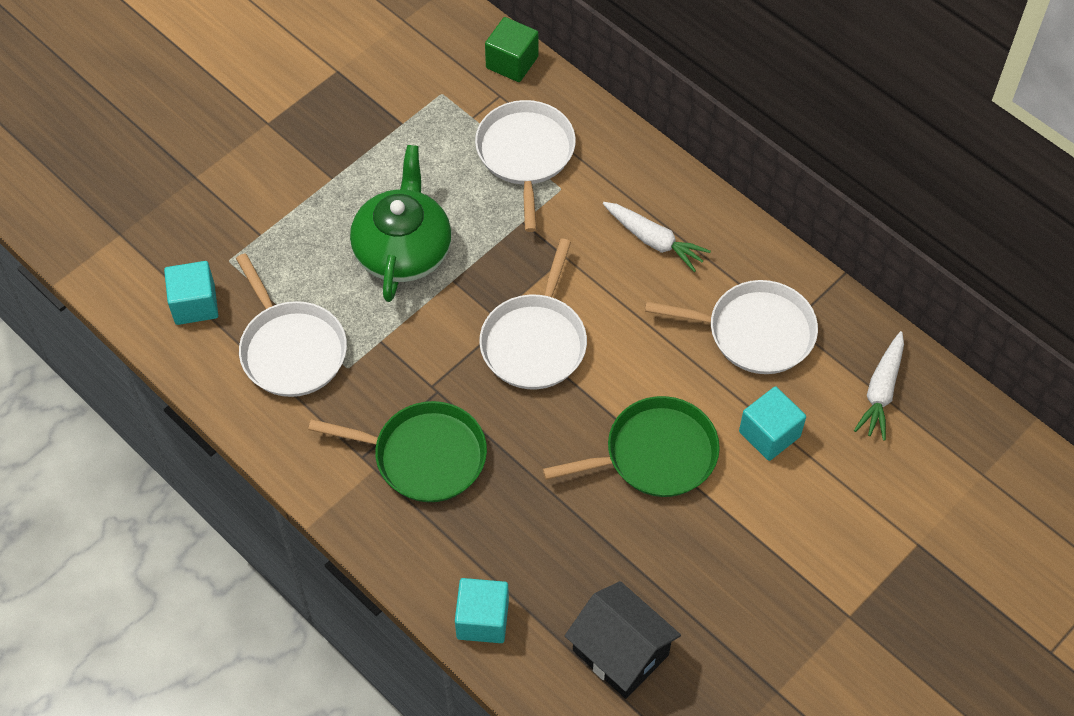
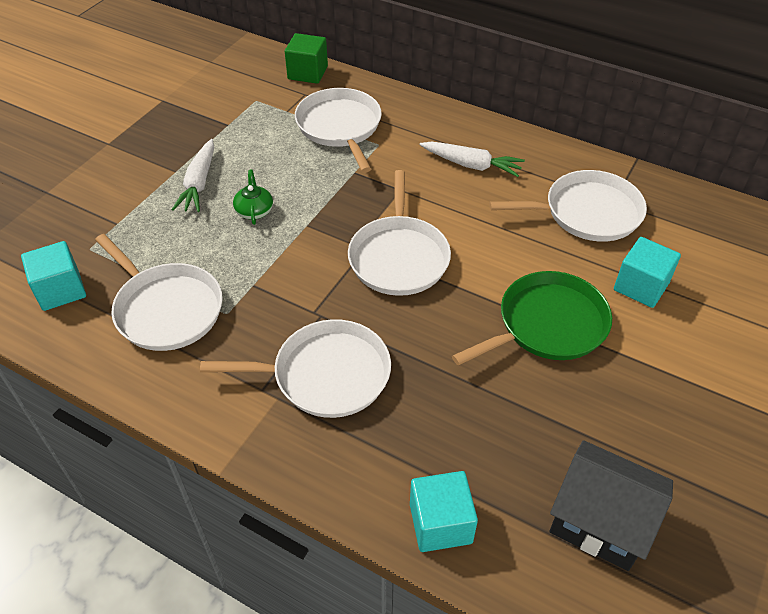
camera: 15 degrees left, 10 degrees down
(403, 250) = (254, 210): green teapot -> green teapot, size x0.42
(424, 456) = (325, 374): green pan -> white pan
(881, 391) = (716, 234): white carrot -> white carrot (199, 183)

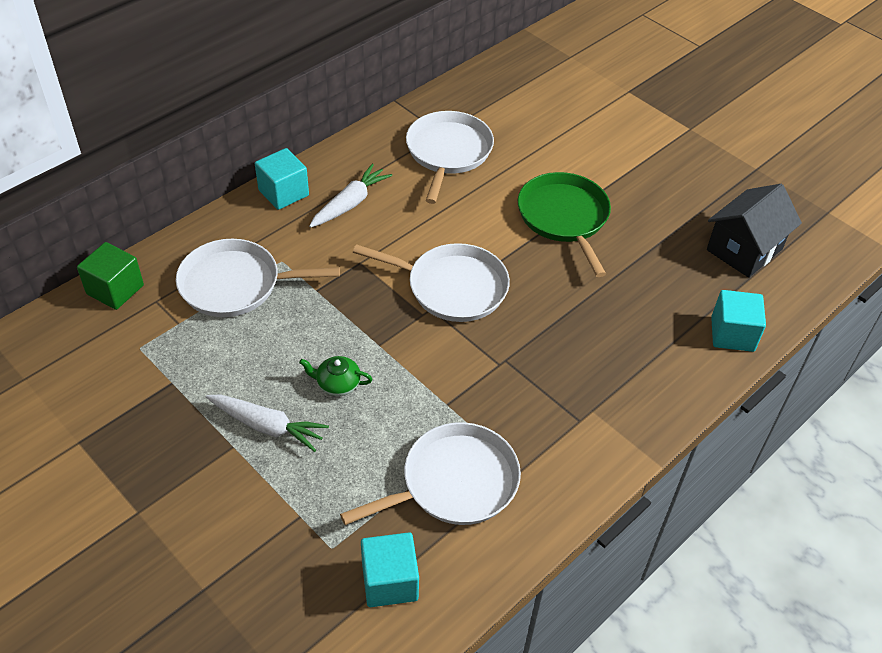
camera: 75 degrees left, 0 degrees up
(325, 374) = (575, 371): white pan -> none
(641, 286) = (542, 153): turquoise cube -> turquoise cube (283, 193)

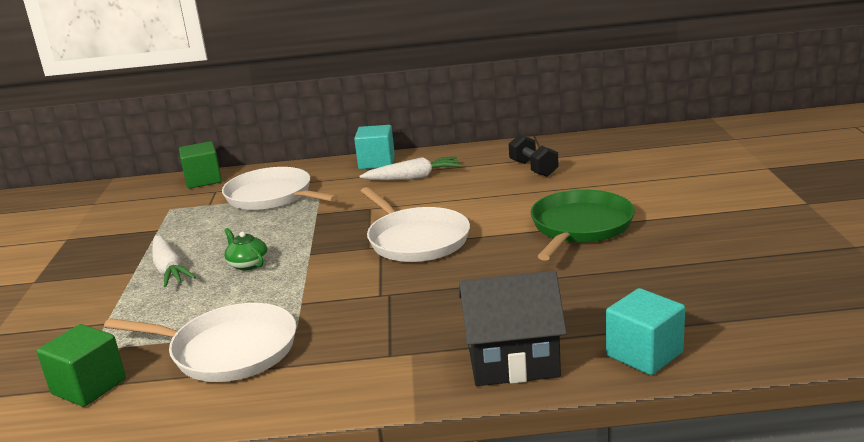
camera: 45 degrees right, 25 degrees down
(390, 581) = (89, 386): turquoise cube -> green cube
(448, 152) = (533, 169): white pan -> black dumbbell
(744, 249) = (753, 298): black house -> black house (512, 360)

